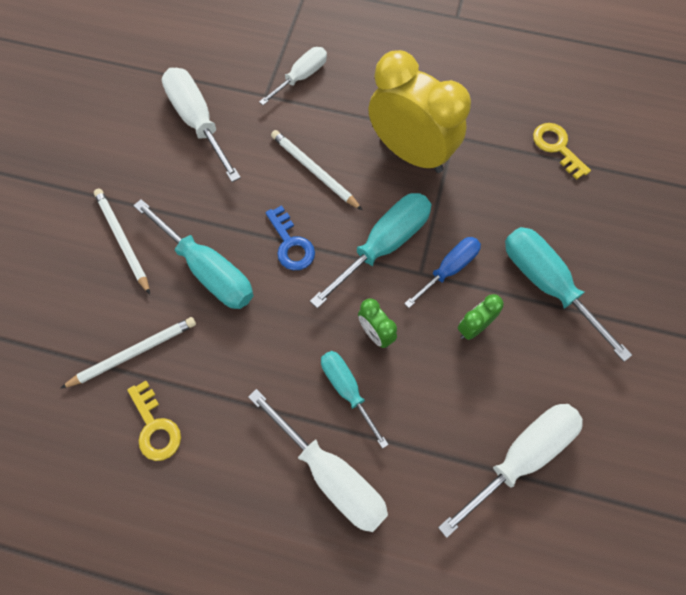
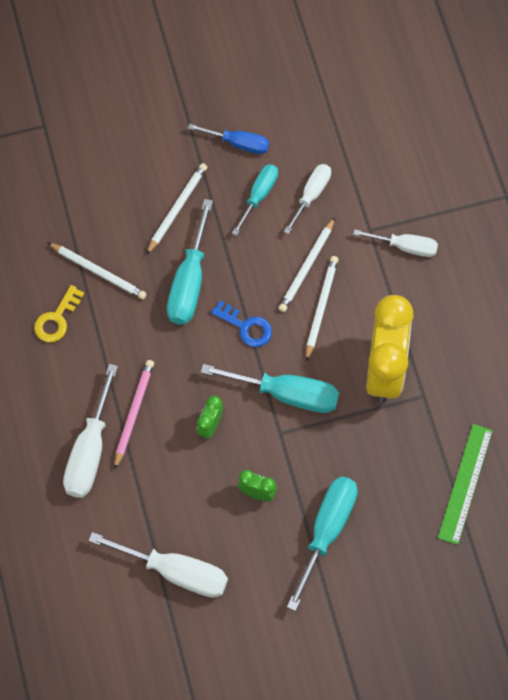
camera: 60 degrees right, 0 degrees up
(198, 121) = (311, 195): white screwdriver -> white screwdriver, size x0.63
(266, 161) = (307, 267): none -> white pencil
(291, 244) = (246, 327): blue key -> blue key turned 90 degrees counterclockwise
(315, 403) = (133, 413): none -> pink pencil
(347, 389) = (156, 429): turquoise screwdriver -> turquoise screwdriver (259, 195)
(449, 269) = (295, 452): blue screwdriver -> blue screwdriver (239, 143)
(557, 147) = (465, 483): yellow key -> green ruler

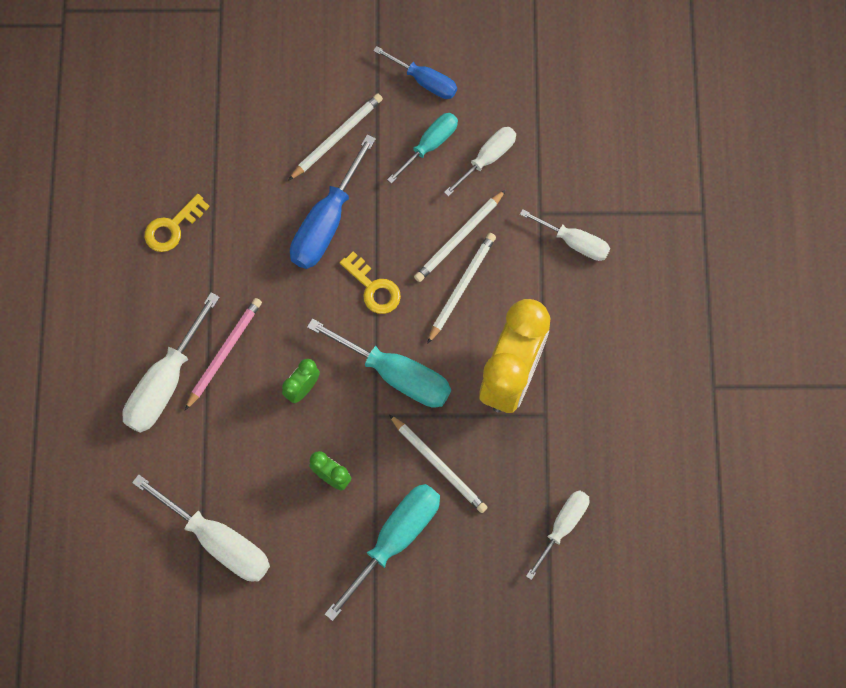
camera: 15 degrees right, 5 degrees up
(98, 272) = (232, 186): white pencil -> white pencil (439, 465)
(189, 282) = (326, 222): turquoise screwdriver -> blue screwdriver
(246, 327) = (374, 288): blue key -> yellow key
(465, 483) = (563, 526): green ruler -> white screwdriver

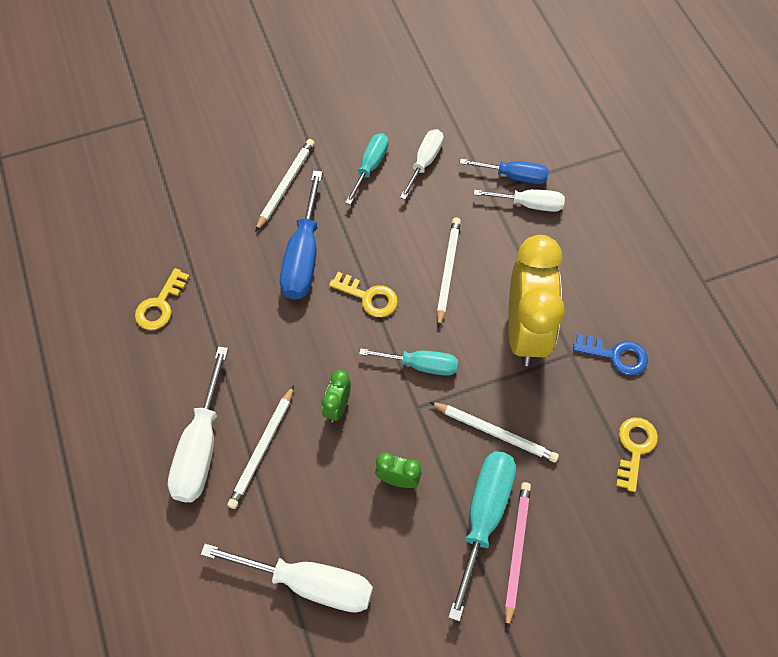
camera: 20 degrees left, 10 degrees down
(224, 353) = (249, 400): pink pencil -> pink pencil (516, 551)
(396, 375) = (421, 365): turquoise screwdriver -> turquoise screwdriver, size x0.63
(425, 81) = (345, 120): blue screwdriver -> blue screwdriver (514, 176)
(459, 238) = (428, 232): white pencil -> white pencil (263, 449)
(563, 526) = (634, 448): white screwdriver -> yellow key
(588, 431) = (616, 355): none -> blue key

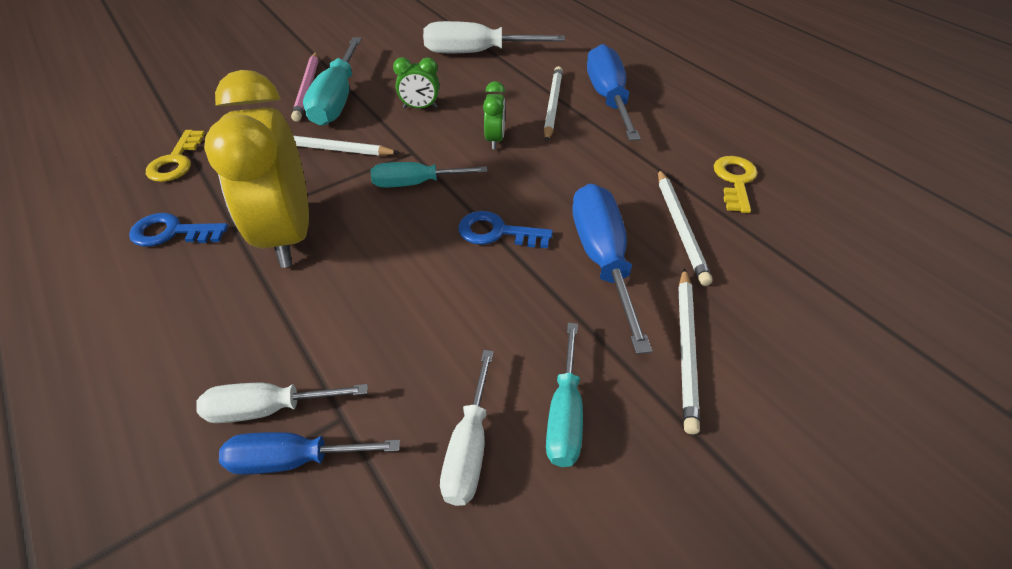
camera: 165 degrees right, 15 degrees down
(201, 447) = (608, 98): white screwdriver -> blue screwdriver
(369, 297) = (497, 232): yellow key -> blue key
(447, 271) = (398, 280): white pencil -> white pencil (680, 227)

